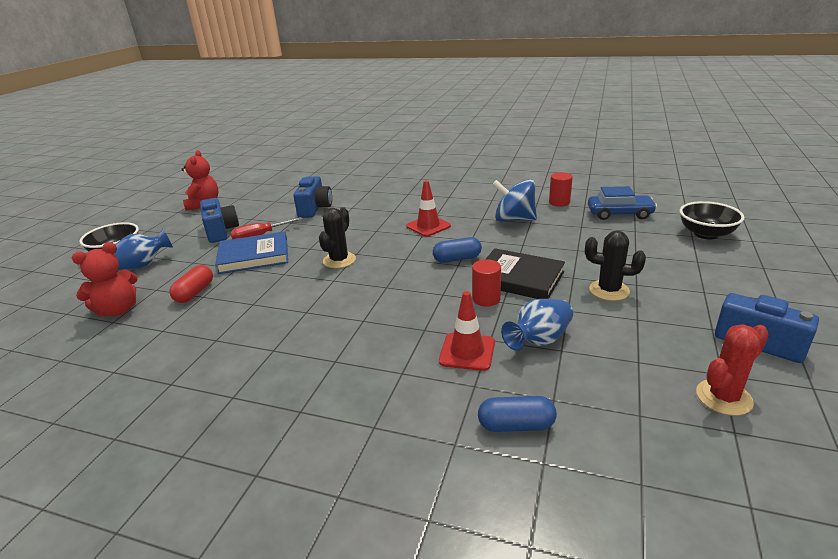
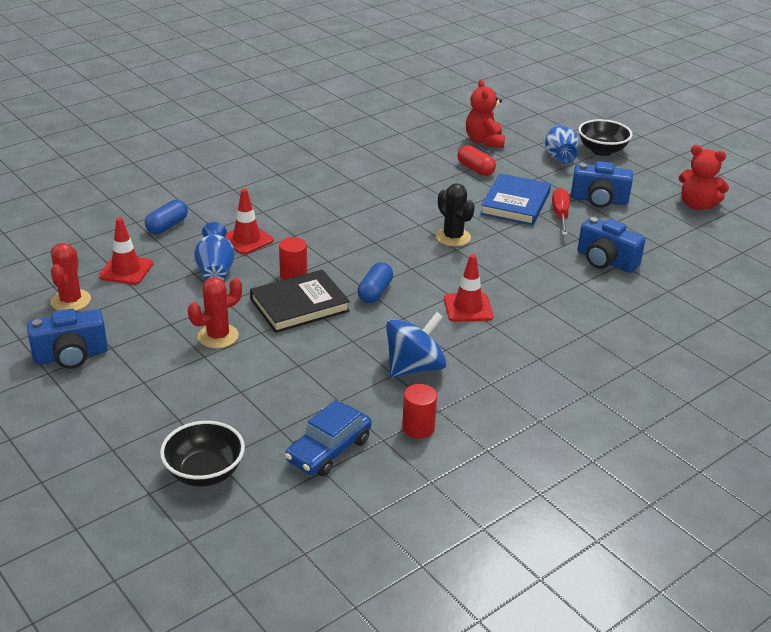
camera: 120 degrees right, 5 degrees up
(609, 290) = (218, 336): black cactus -> red cactus
(627, 396) = (126, 270): none -> red traffic cone

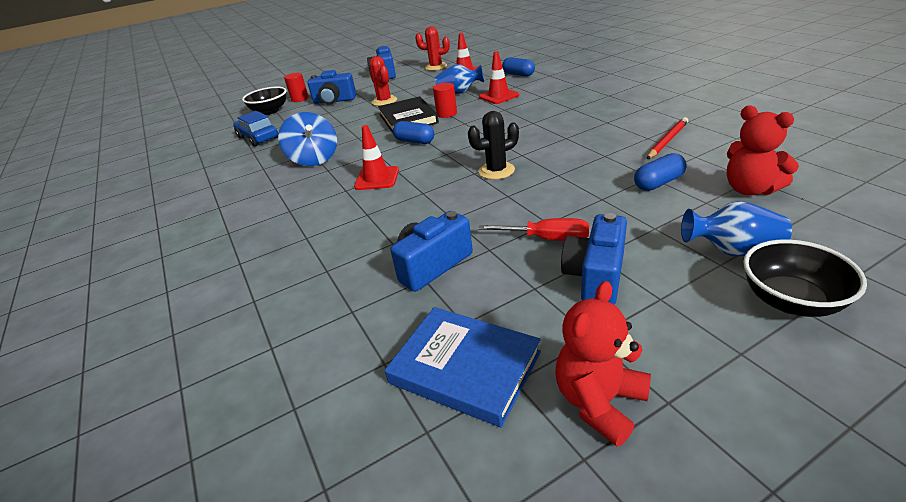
camera: 105 degrees right, 0 degrees up
(188, 395) = (334, 101): none -> blue camera
(400, 158) = (667, 140): none -> red pencil
(418, 428) = (252, 162): red cylinder -> red cylinder (300, 99)
(475, 169) = (658, 183): red capsule -> blue capsule
(484, 141) = (750, 189): red teddy bear -> red teddy bear turned 135 degrees counterclockwise
(515, 203) = (573, 207): blue book -> blue book (465, 368)

